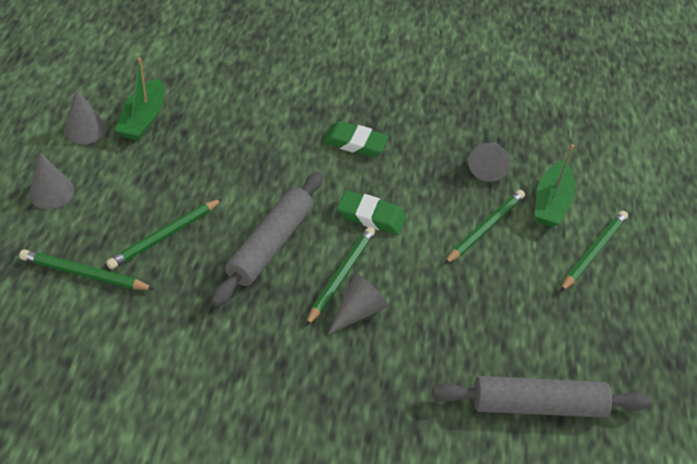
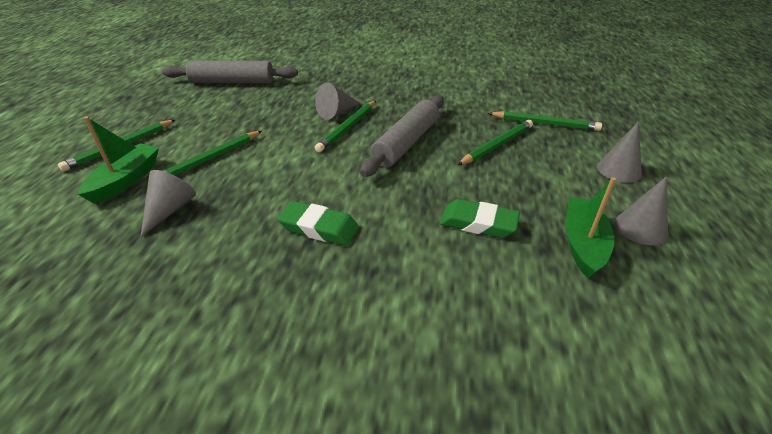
camera: 175 degrees left, 10 degrees down
(371, 216) = (315, 163): green eraser -> green eraser (478, 223)

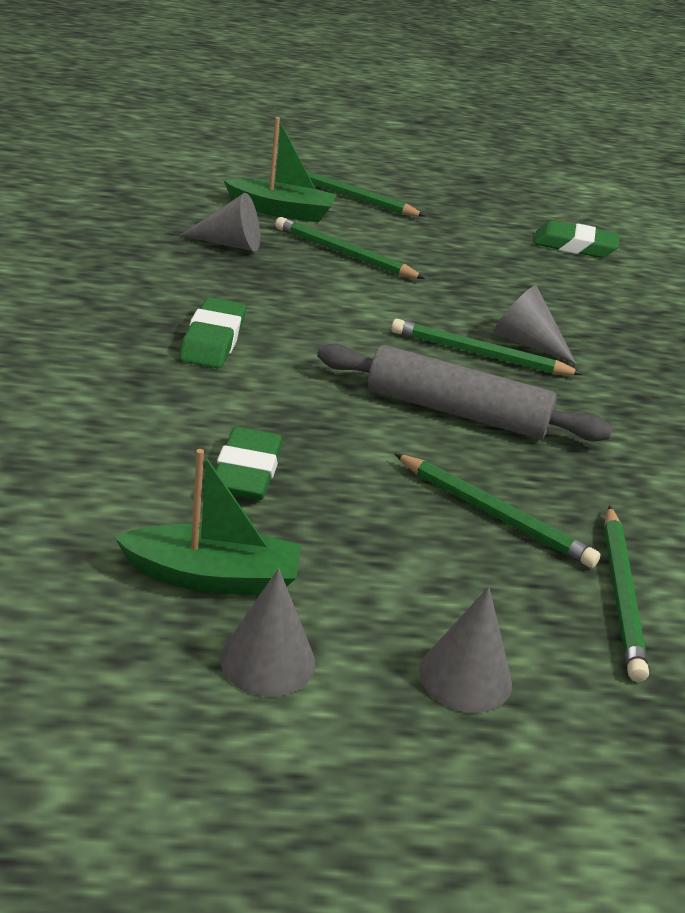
camera: 75 degrees right, 5 degrees down
(232, 82) = (574, 246): grey rolling pin -> green eraser

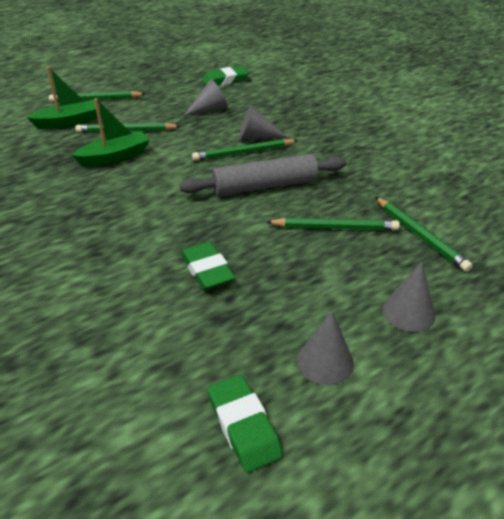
camera: 30 degrees left, 5 degrees up
(212, 340) = (111, 209): green eraser -> green eraser (243, 426)
(212, 577) = (253, 335): green boat -> green boat (115, 157)
(230, 244) = (61, 152): grey cone -> grey cone (209, 110)

